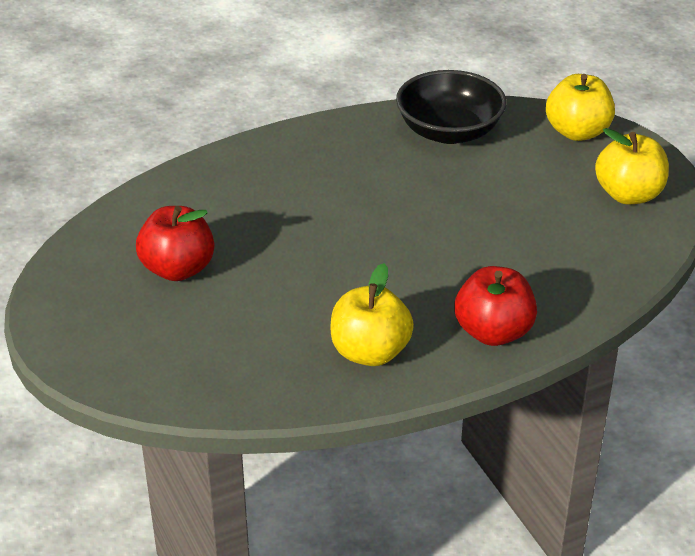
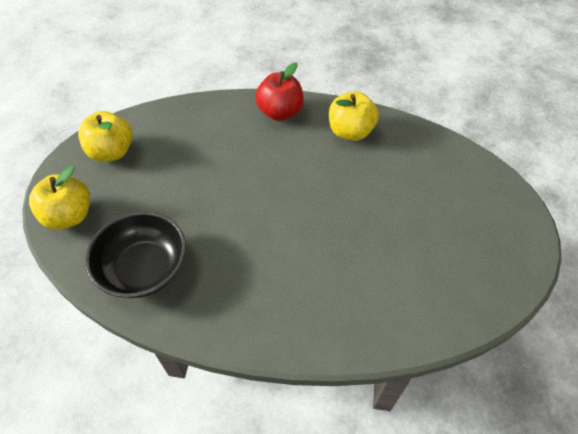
camera: 145 degrees left, 15 degrees up
(178, 269) = (426, 243): red apple -> none

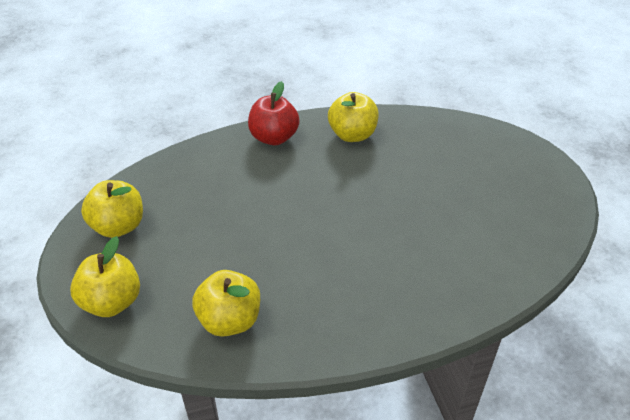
camera: 25 degrees left, 10 degrees down
(144, 268) = (230, 320): black bowl -> yellow apple

